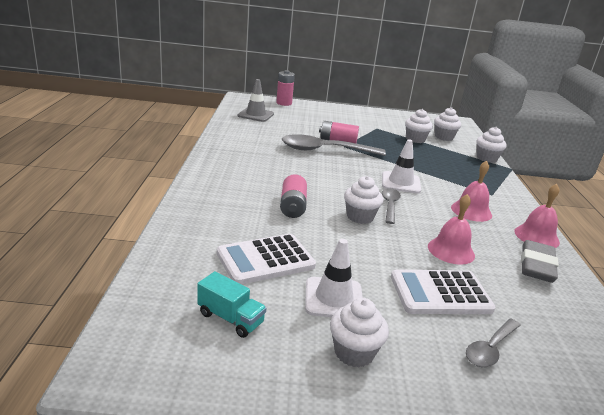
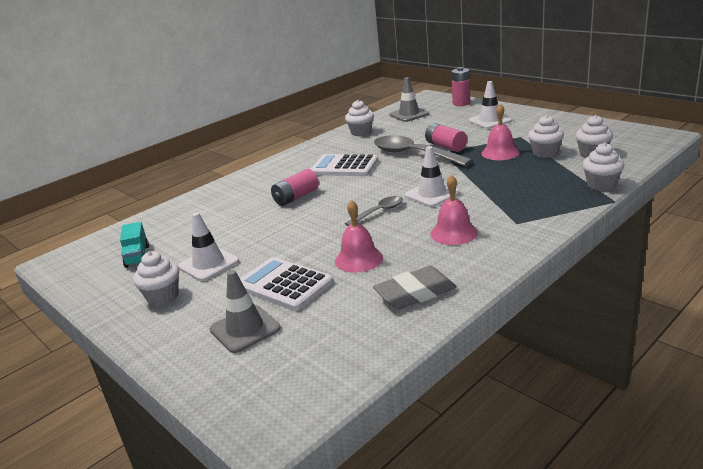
camera: 50 degrees right, 0 degrees up
(265, 260) = (212, 229): white calculator -> white calculator (344, 167)
(333, 117) = (490, 121): none -> white traffic cone
(360, 217) = (333, 216): white cupcake -> white cupcake (361, 132)
(490, 349) = (245, 329): grey spoon -> grey traffic cone
(536, 236) = (477, 271): pink bell -> pink bell (500, 153)

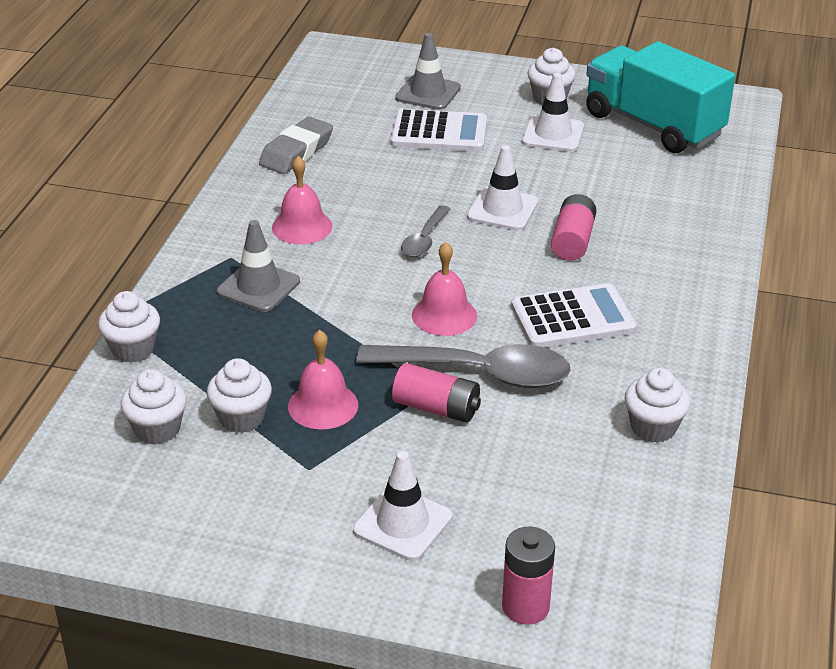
camera: 145 degrees right, 10 degrees up
(137, 256) = (653, 125): turquoise truck -> turquoise truck, size x2.32
(358, 259) = (387, 173): pink bell -> pink bell (444, 315)
(409, 114) = (614, 524): grey traffic cone -> grey traffic cone (258, 287)
(432, 194) = (375, 284): white traffic cone -> white traffic cone (502, 209)

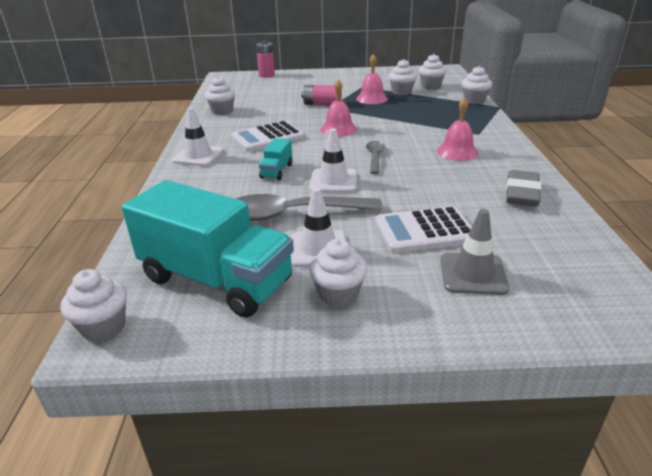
camera: 165 degrees right, 5 degrees down
(258, 287) = (446, 125): grey traffic cone -> none
(402, 523) = (317, 82): white traffic cone -> white traffic cone (198, 156)
(479, 373) = (309, 115): grey spoon -> grey spoon (292, 214)
(572, 241) = (276, 171): pink battery -> turquoise truck
(742, 108) = (103, 327): none -> white cupcake

